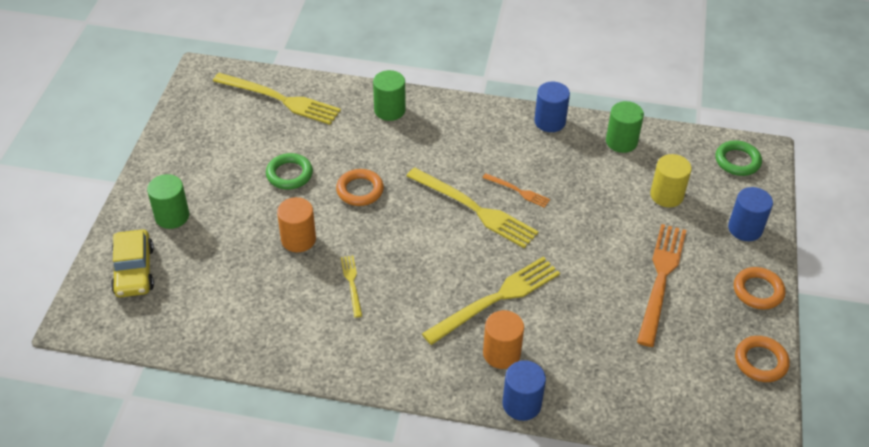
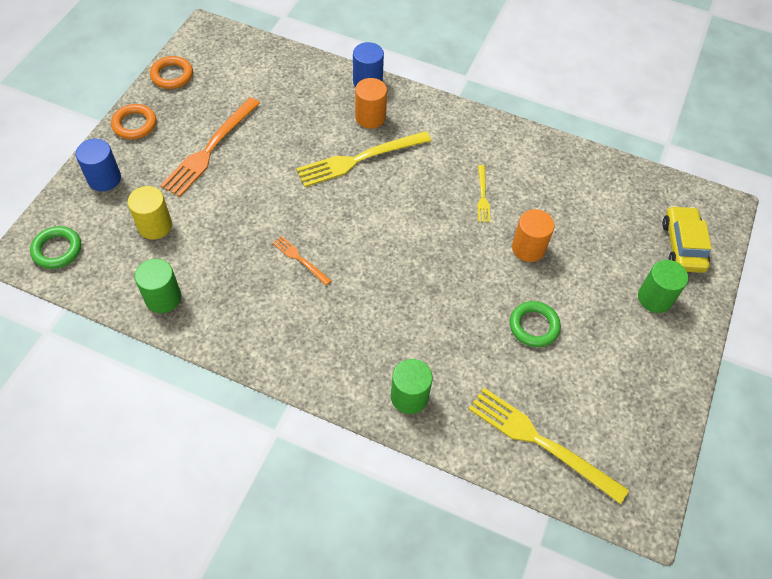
camera: 170 degrees left, 10 degrees up
(360, 190) = (461, 291): orange ring -> none
(474, 209) = (350, 247): yellow fork -> none
(549, 121) = (228, 341): blue cylinder -> none

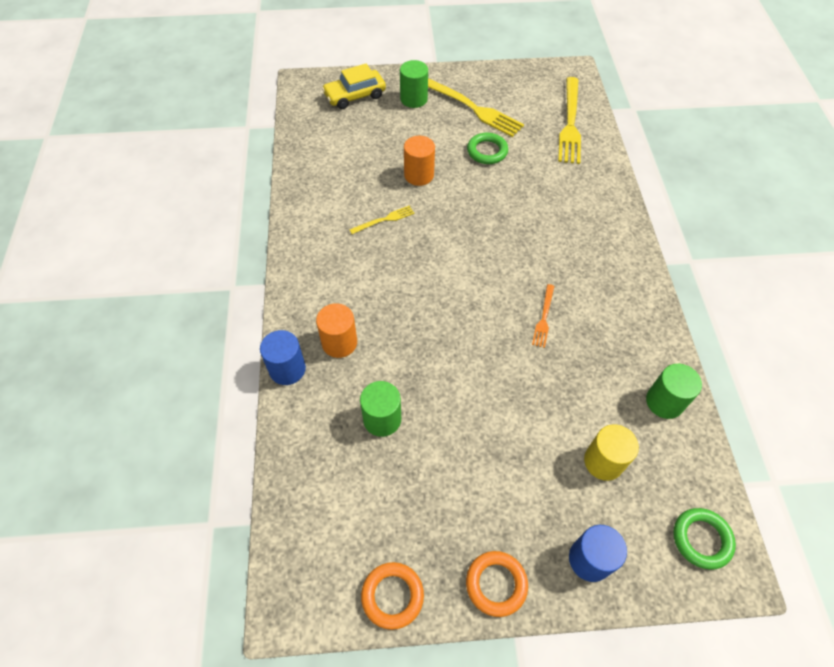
camera: 115 degrees left, 0 degrees up
(210, 149) = (476, 471): orange fork -> none
(359, 159) = (400, 326): yellow fork -> yellow fork (472, 108)
(409, 396) = (599, 197): green cylinder -> green cylinder (382, 419)

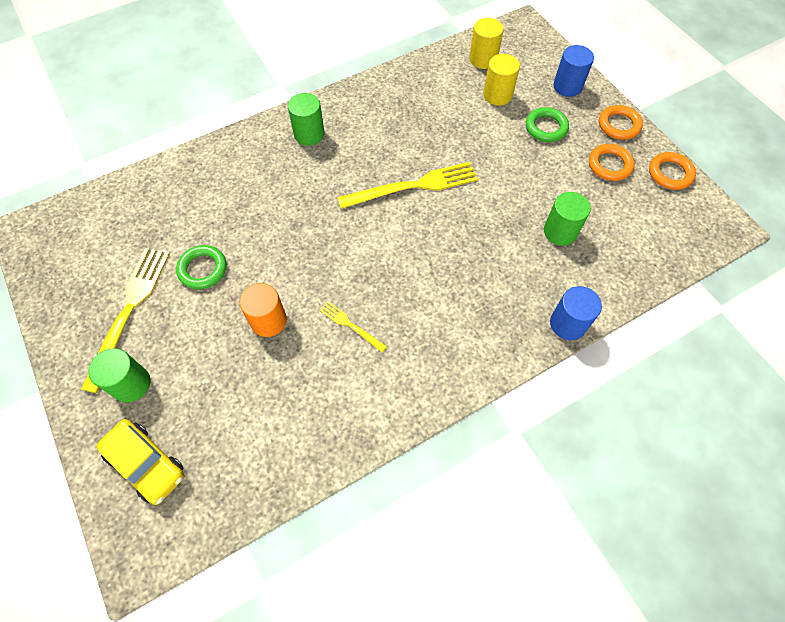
camera: 115 degrees left, 5 degrees up
(339, 342) = (515, 295): orange cylinder -> none
(440, 528) = (609, 165): none -> orange ring
(543, 318) = (397, 159): orange fork -> none
(570, 123) = (127, 208): yellow fork -> yellow fork (413, 186)
(664, 402) = (429, 74): green cylinder -> green cylinder (309, 134)
(675, 478) = (483, 59): none -> yellow cylinder
(701, 539) = (515, 41): green ring -> green ring (546, 127)

